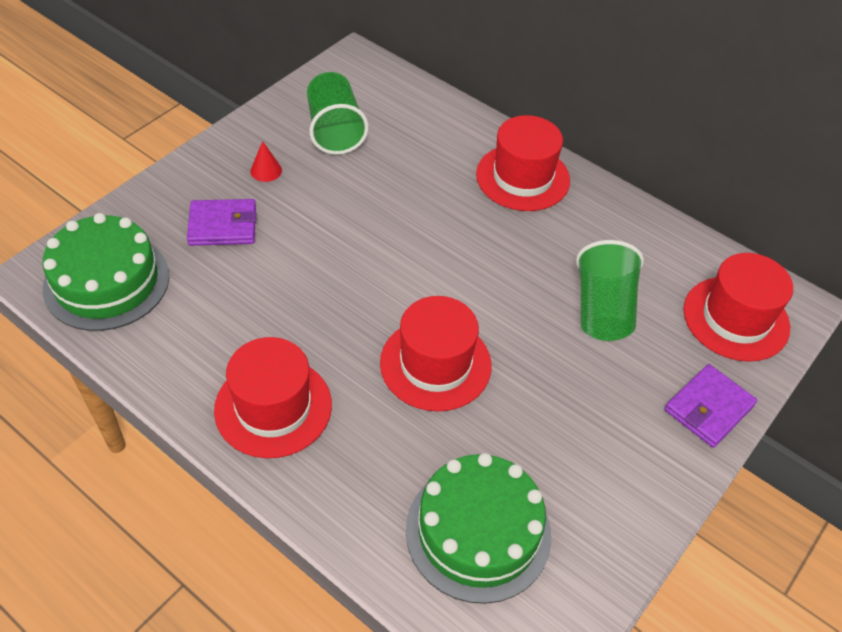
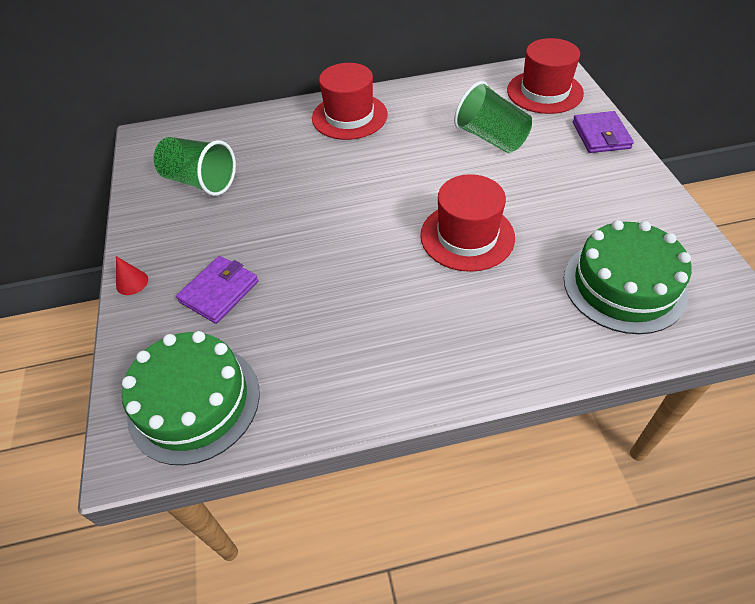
camera: 45 degrees left, 0 degrees up
(266, 170) = (193, 238): red cone -> red cone (132, 282)
(273, 407) = (429, 348): red hat -> none

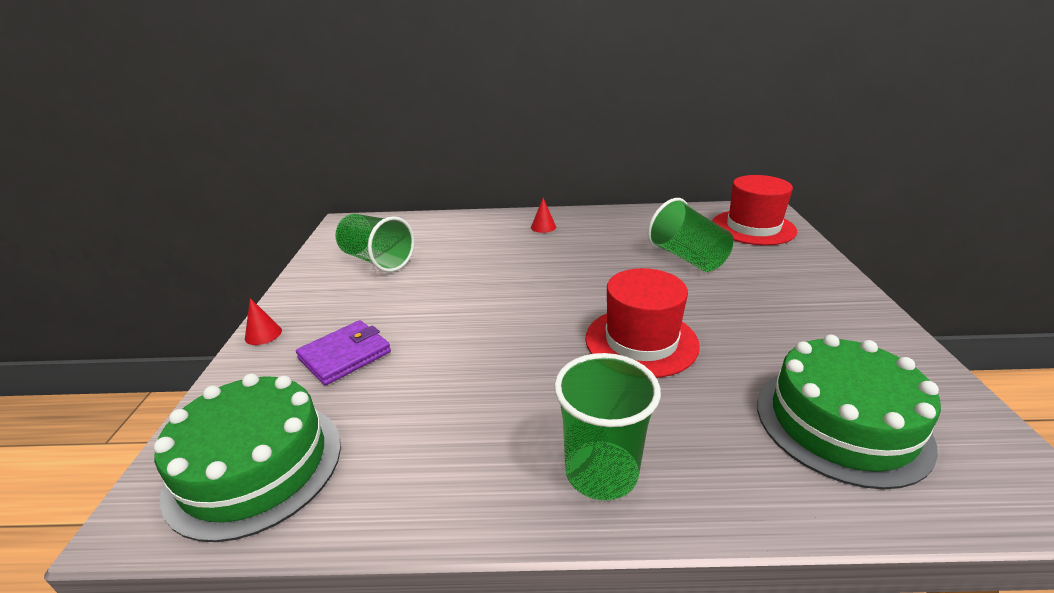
camera: 10 degrees right, 20 degrees down
(349, 116) = (543, 227): red hat -> red cone
(460, 357) = (601, 472): none -> green cup
(600, 135) = (815, 268): purple wallet -> none

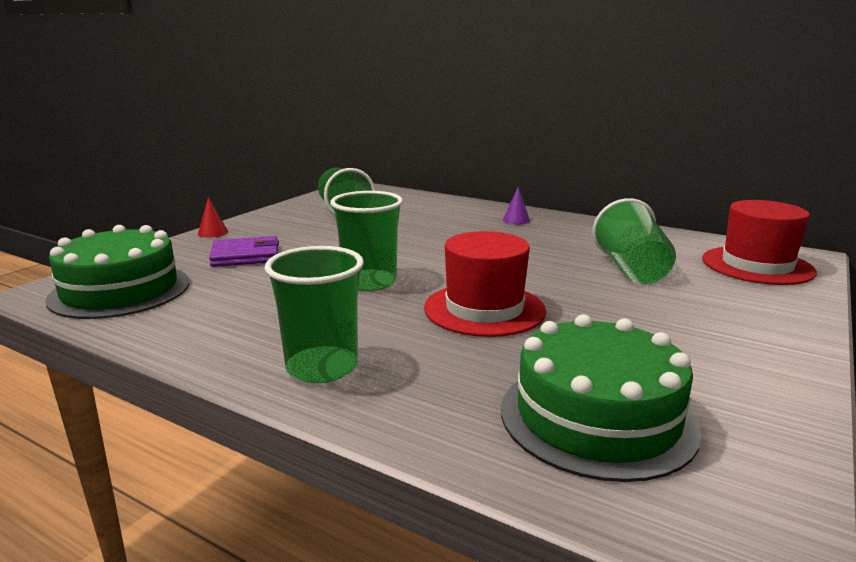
camera: 30 degrees right, 10 degrees down
(512, 346) = (369, 282): none -> green cup
(543, 227) = (516, 220): red cone -> purple cone

